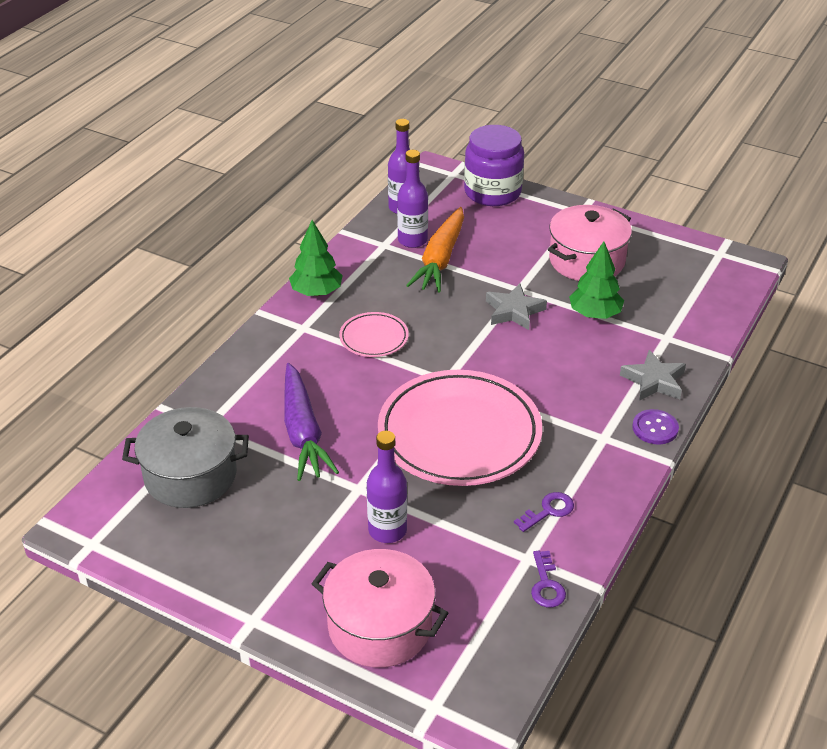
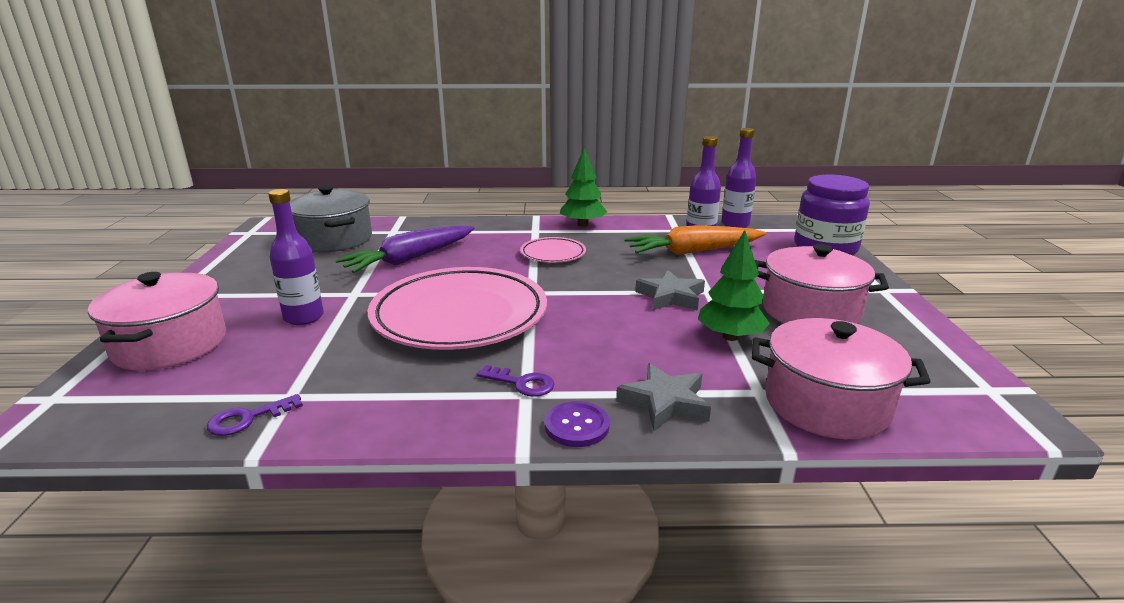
camera: 60 degrees right, 15 degrees down
(548, 511) = (374, 390): purple key -> purple key (522, 383)
(695, 319) = (826, 404): none -> pink pot

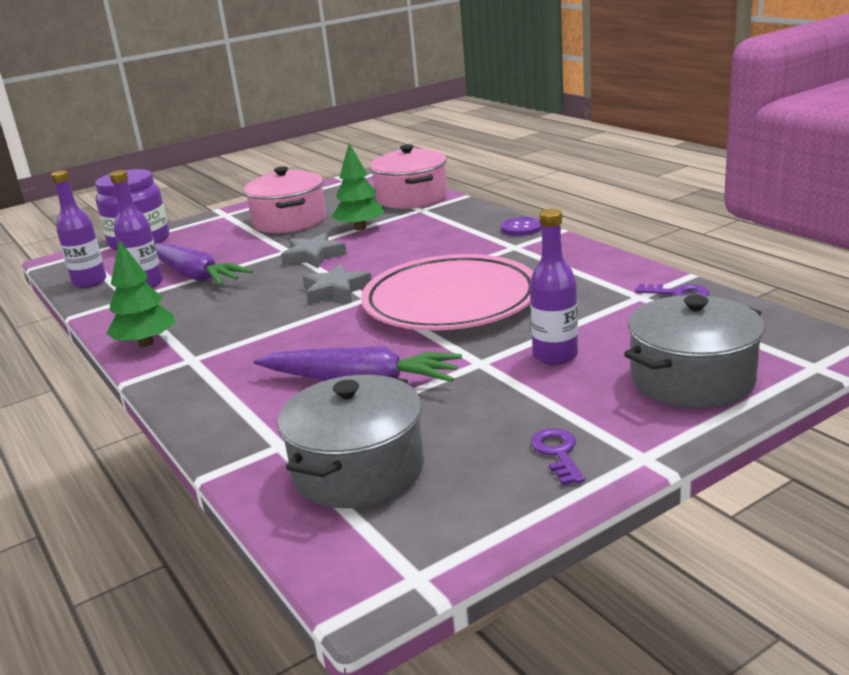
camera: 120 degrees left, 0 degrees up
(170, 345) = (692, 379): pink pot -> grey pot
(522, 383) = (506, 251): purple key -> purple key (557, 453)
(553, 254) = (262, 323): pink plate -> none
(665, 402) = (466, 220): grey star -> grey star (335, 291)
(693, 251) = (195, 276): orange carrot -> purple carrot

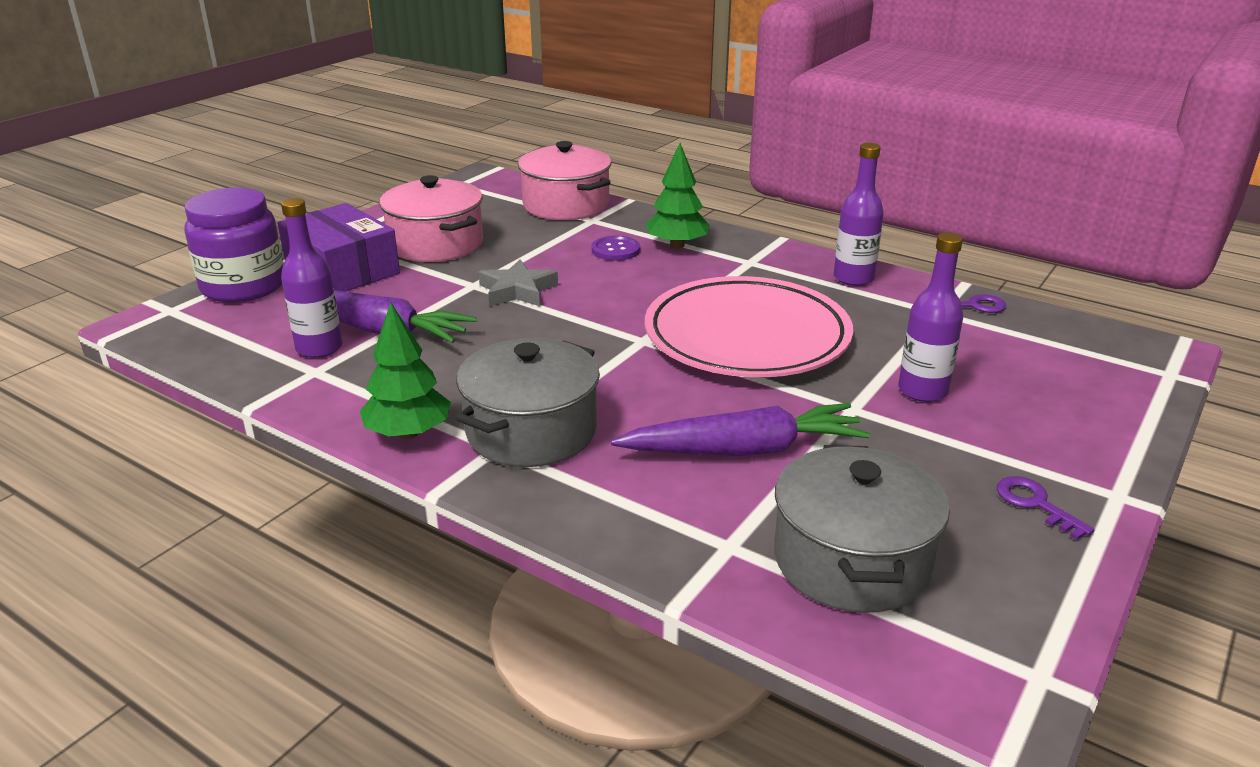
camera: 25 degrees left, 5 degrees up
(90, 282) = (227, 352): purple bottle -> purple bottle (853, 278)
(211, 235) = (342, 269): none -> purple box
(335, 291) = (593, 335): grey star -> none
(360, 228) = (540, 248): green tree -> green tree (677, 245)
(521, 228) = (735, 238): purple button -> purple button (615, 250)
(692, 379) = (1078, 401): grey pot -> grey pot (531, 431)

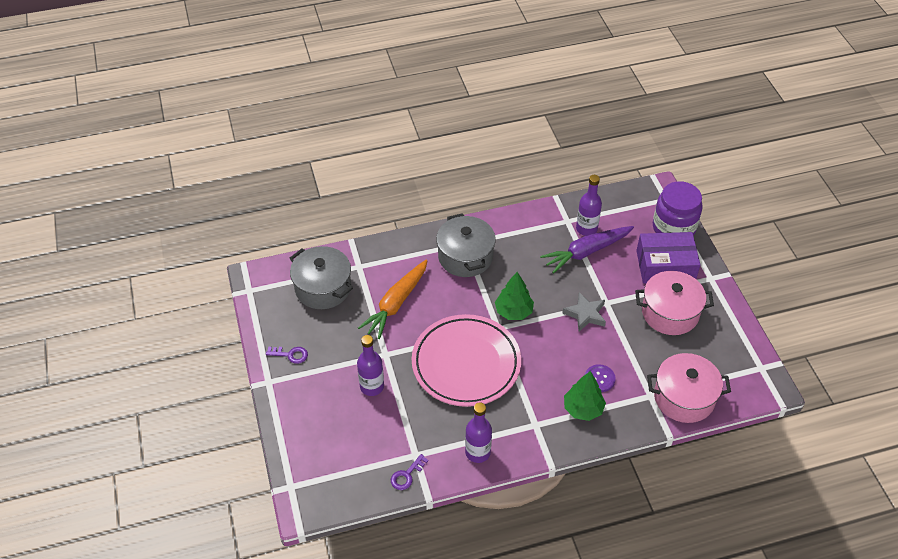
camera: 130 degrees right, 20 degrees up
(408, 433) = (496, 226): green tree -> green tree (513, 311)
(744, 450) = (396, 304): purple carrot -> orange carrot

